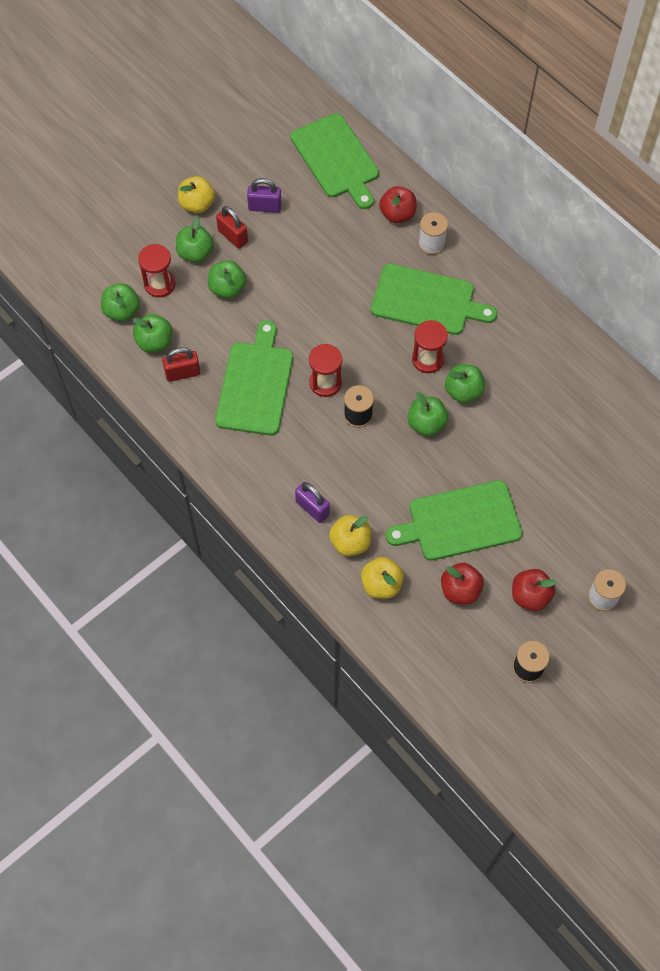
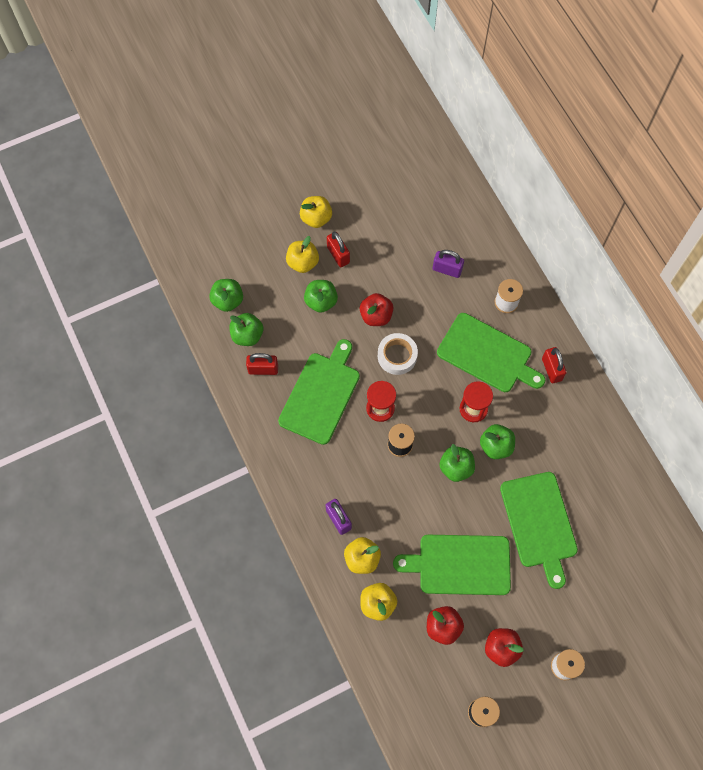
camera: 15 degrees right, 5 degrees up
(160, 284) = (265, 284): red hourglass -> none
(195, 253) = (303, 262): green apple -> yellow apple
(265, 207) = (372, 234): purple padlock -> purple padlock (447, 269)
(328, 325) = (397, 356): none -> white tape
(336, 159) = (445, 204): green cutting board -> green cutting board (539, 523)
(397, 214) = (484, 268): red apple -> red apple (376, 316)
(500, 300) = (551, 369): none -> red padlock

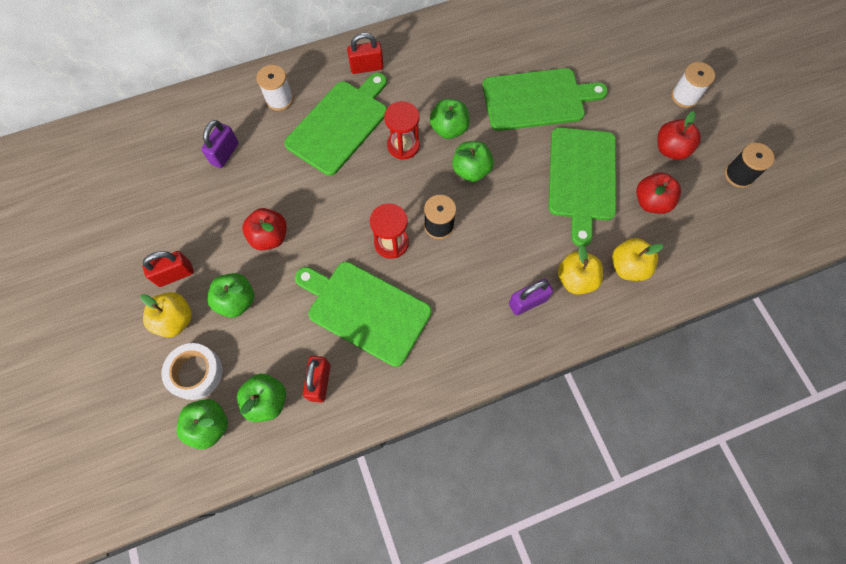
camera: 85 degrees left, 0 degrees up
(316, 218) = (114, 298): yellow apple -> none
(397, 356) = (326, 218): white tape -> white tape (195, 373)

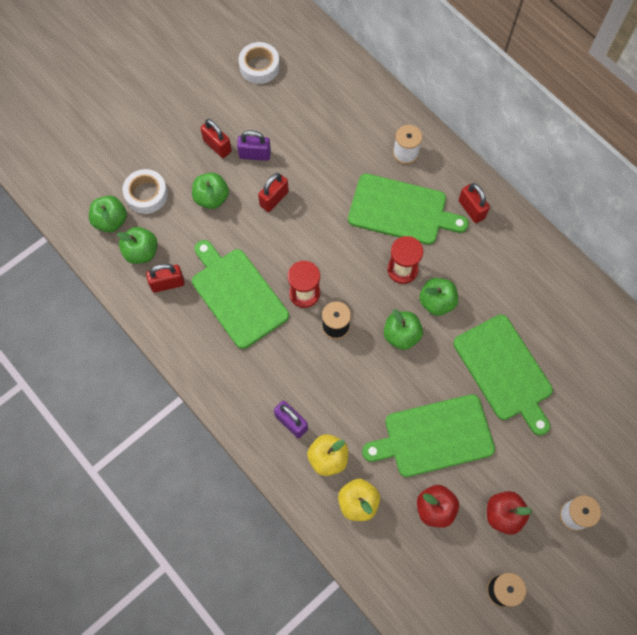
camera: 70 degrees right, 0 degrees up
(100, 199) = (259, 66): none -> white tape
(175, 320) = (181, 163): yellow apple -> none
(225, 153) = (335, 134): purple padlock -> purple padlock (255, 155)
(269, 237) = (274, 199): red apple -> red padlock
(365, 310) = (237, 295): green cutting board -> green cutting board turned 45 degrees counterclockwise

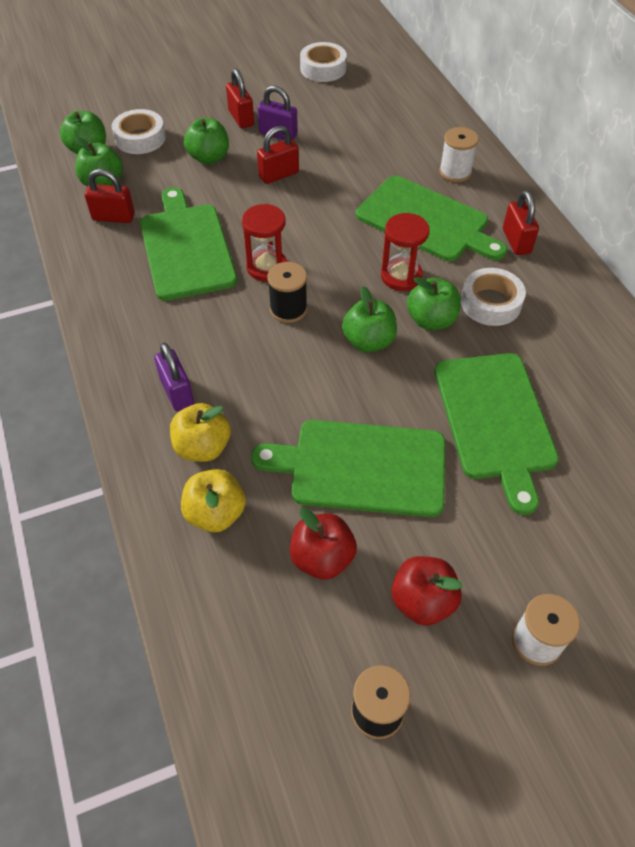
camera: 20 degrees right, 15 degrees down
(471, 273) = (490, 303): none -> white tape

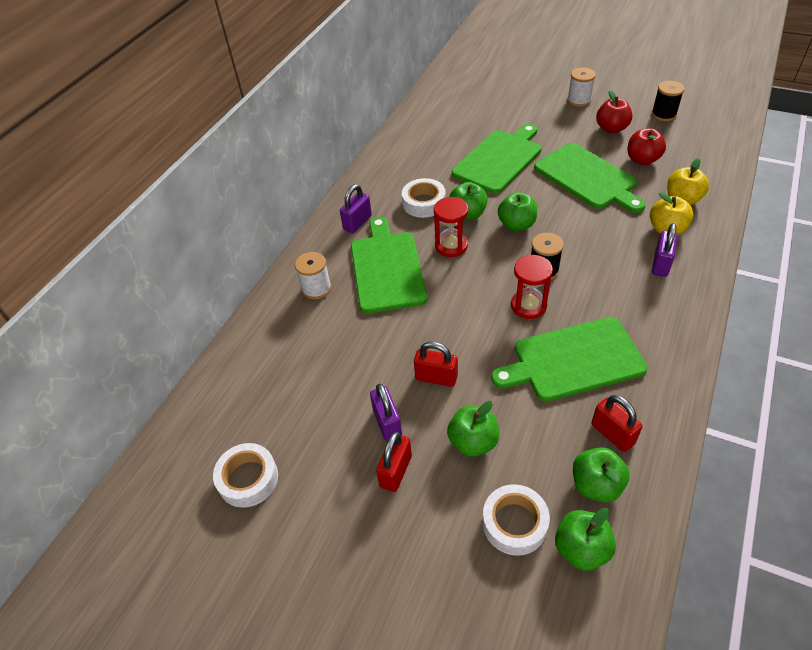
camera: 130 degrees left, 5 degrees down
(186, 248) = (573, 360): green cutting board -> green cutting board turned 45 degrees clockwise
(516, 241) = (357, 223): red padlock -> purple padlock

